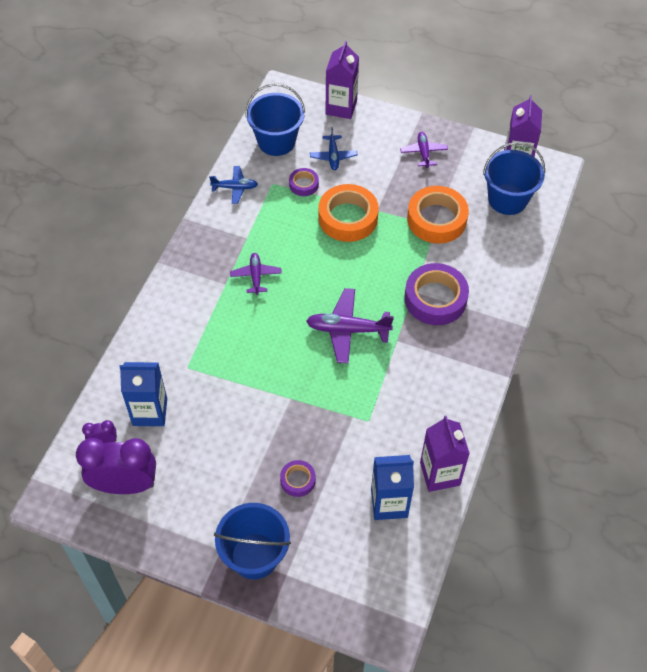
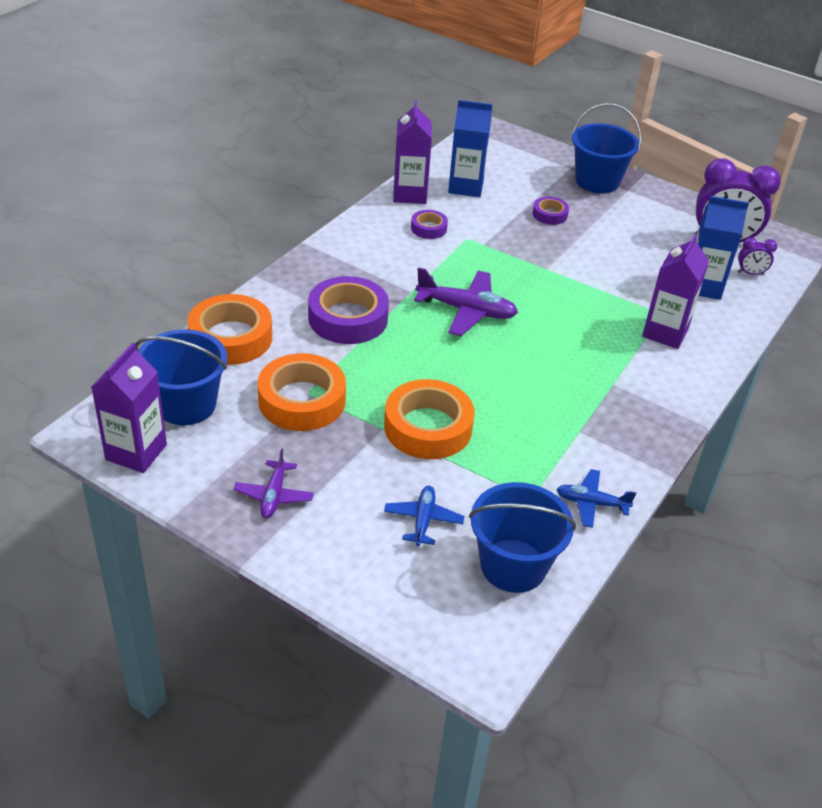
camera: 170 degrees left, 15 degrees down
(256, 276) = (571, 384): purple plane -> none
(303, 184) = (482, 486): purple tape -> purple tape (428, 228)
(341, 107) = (382, 606): purple carton -> purple carton (665, 332)
(509, 259) = (231, 337): none -> orange tape

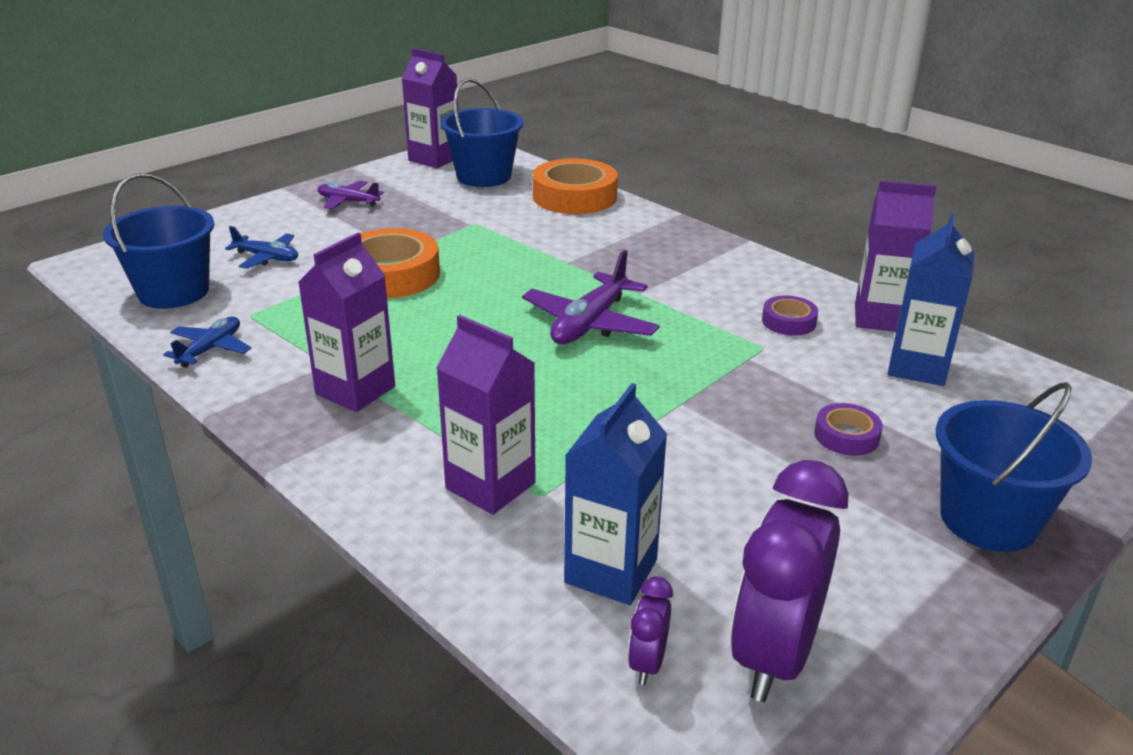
camera: 105 degrees right, 10 degrees down
(302, 400) = (465, 220): orange tape -> none
(348, 318) = (592, 252): purple tape -> none
(604, 407) = (355, 390): none -> purple carton

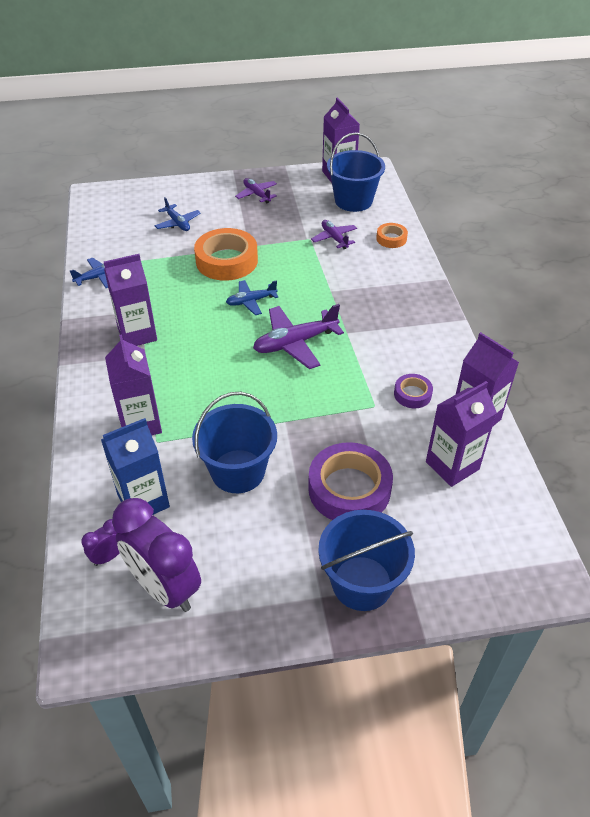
camera: 35 degrees right, 15 degrees up
(173, 292) = (115, 230): blue bucket -> blue bucket (238, 471)
(478, 303) = (251, 301): none -> blue plane
(506, 214) = (334, 238): none -> purple plane
(574, 197) = (391, 239): orange tape -> orange tape, size x0.51
(774, 656) = (165, 587): purple clock -> purple clock turned 105 degrees counterclockwise
(846, 436) = (349, 489): purple tape -> purple tape, size x1.97
(917, 367) = (452, 465): blue carton -> purple carton

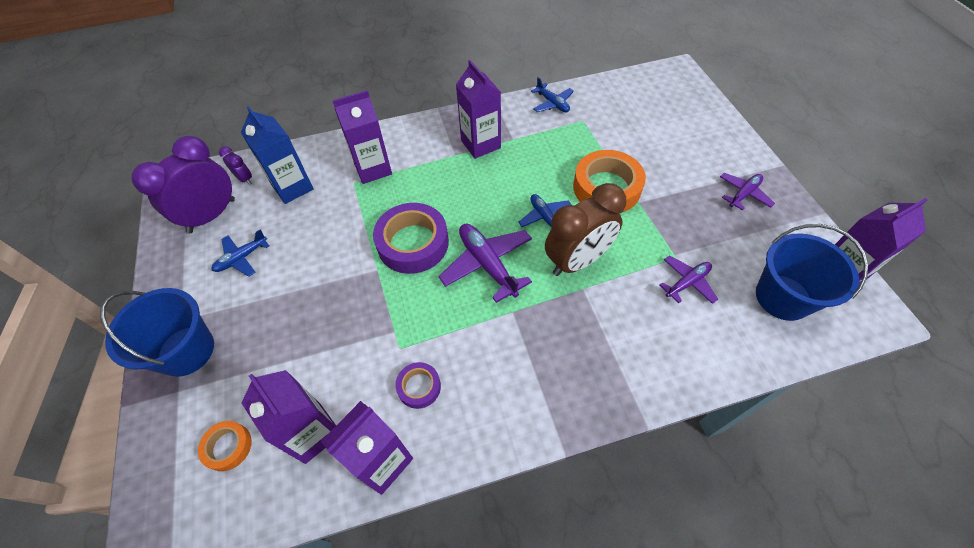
camera: 85 degrees right, 10 degrees up
(177, 223) = (656, 138): blue plane -> blue plane (242, 258)
(238, 471) = (318, 242): blue bucket -> none
(302, 289) = (577, 261): none -> brown clock
(349, 489) = (290, 332): purple tape -> purple tape (413, 243)
(391, 239) = (713, 350): orange tape -> orange tape (228, 447)

